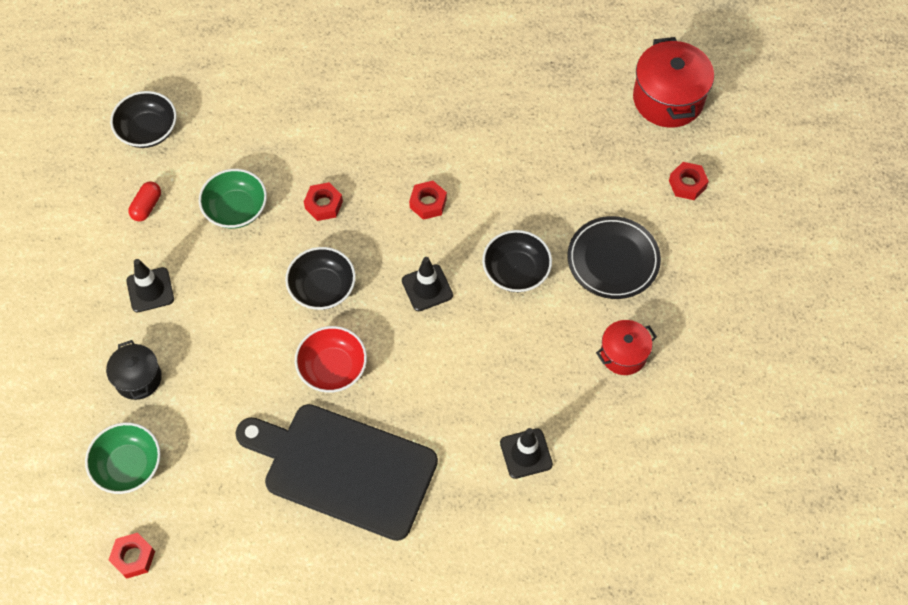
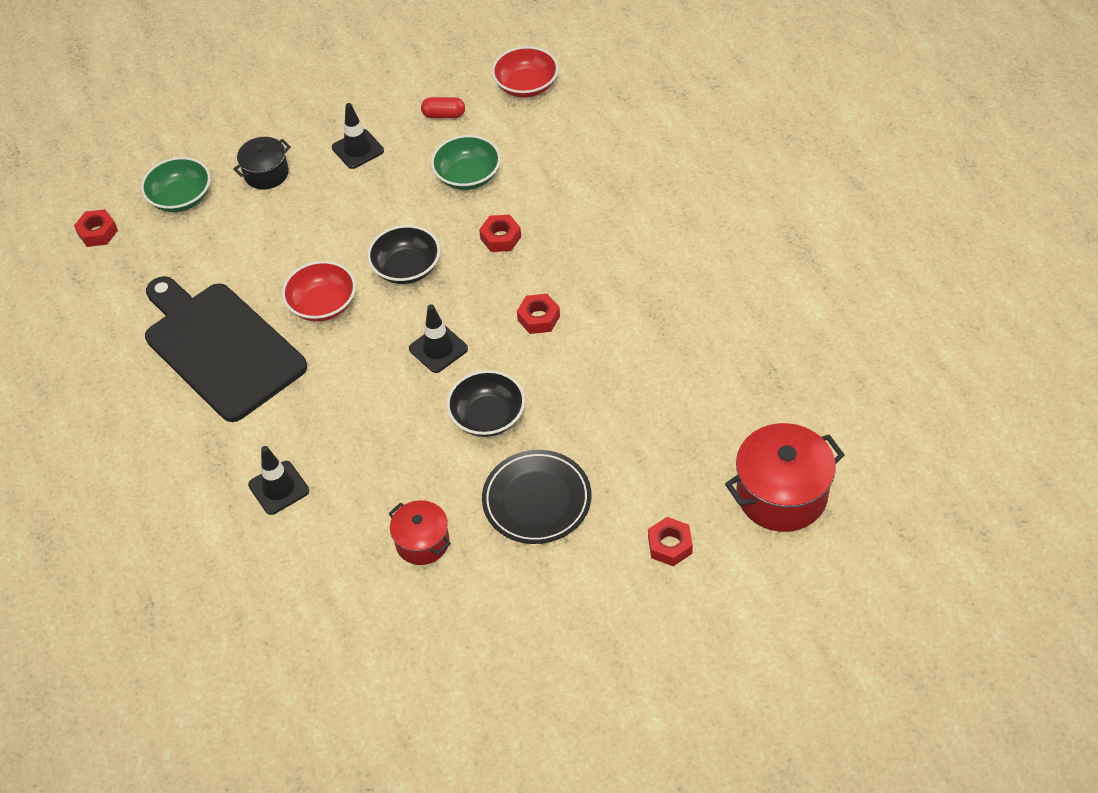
camera: 75 degrees right, 10 degrees down
(148, 130) = (526, 86): black bowl -> red bowl
(343, 469) = (220, 347): black cutting board -> black cutting board turned 45 degrees counterclockwise

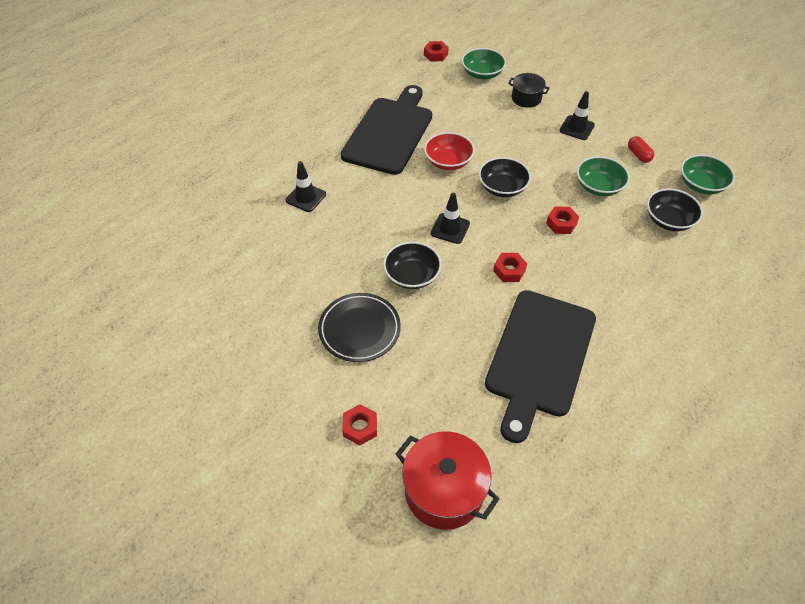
camera: 60 degrees right, 0 degrees up
(422, 542) = (298, 281): red pot -> none
(526, 86) = (701, 185): red bowl -> green bowl
(557, 140) = (668, 220): none -> black bowl
(669, 342) = (539, 357): none -> black cutting board

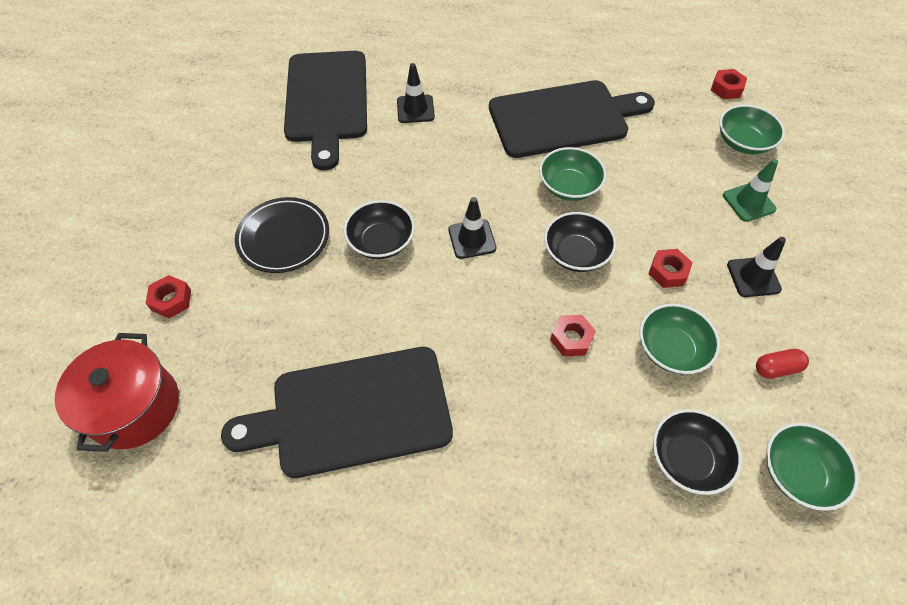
camera: 55 degrees right, 5 degrees up
(244, 241) = (327, 101): none -> black cutting board
(448, 161) = (569, 186): red bowl -> green bowl
(509, 270) = (455, 322): red nut -> red nut (668, 272)
(526, 98) = (748, 202): black pot -> green traffic cone
(638, 155) = (776, 368): red capsule -> red capsule turned 45 degrees clockwise

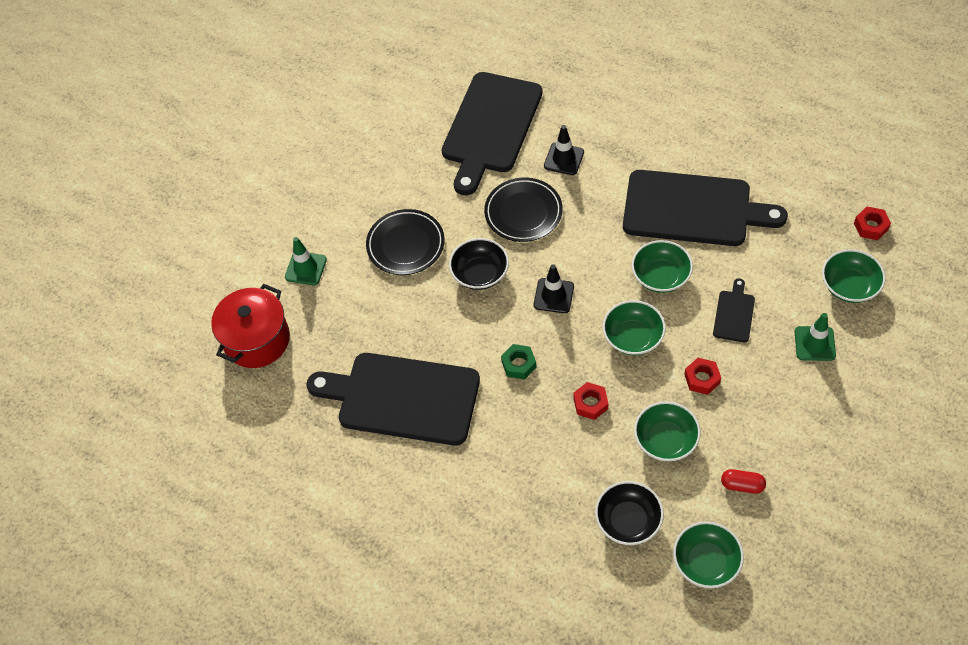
camera: 30 degrees right, 0 degrees up
(171, 300) = (305, 268): red nut -> green traffic cone
(399, 168) = (523, 212): none -> black plate
(471, 324) = (519, 364): none -> green nut
(576, 254) = (633, 337): black bowl -> green bowl
(658, 199) = (734, 314): none -> black cutting board
(753, 277) = (773, 408): black traffic cone -> none

